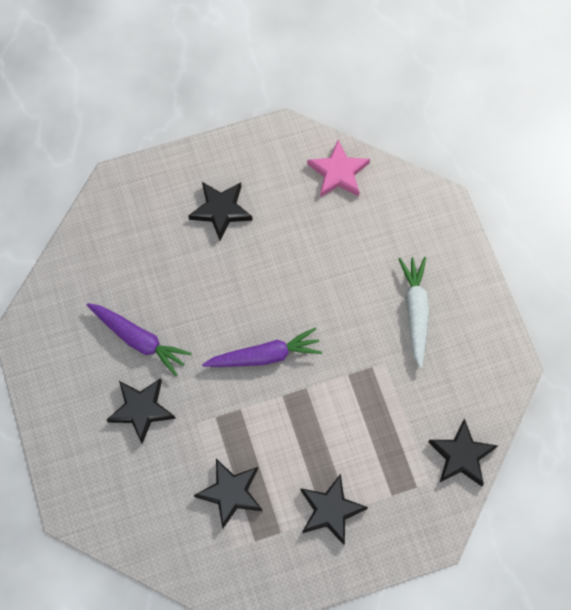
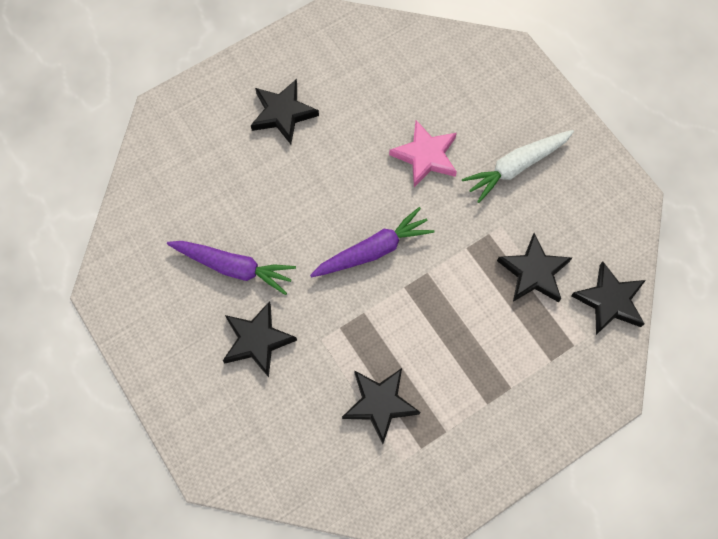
camera: 15 degrees left, 0 degrees up
(330, 510) = (492, 394): black star -> black star (534, 272)
(338, 173) = (394, 47): pink star -> pink star (425, 156)
(415, 312) = (516, 167): white carrot -> white carrot turned 105 degrees counterclockwise

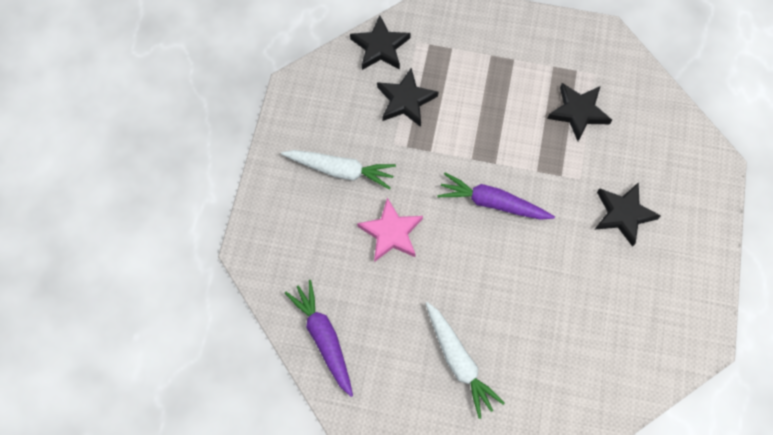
camera: 135 degrees left, 0 degrees up
(234, 267) = (598, 276): purple carrot -> purple carrot (323, 338)
(283, 113) = (459, 361): black star -> white carrot

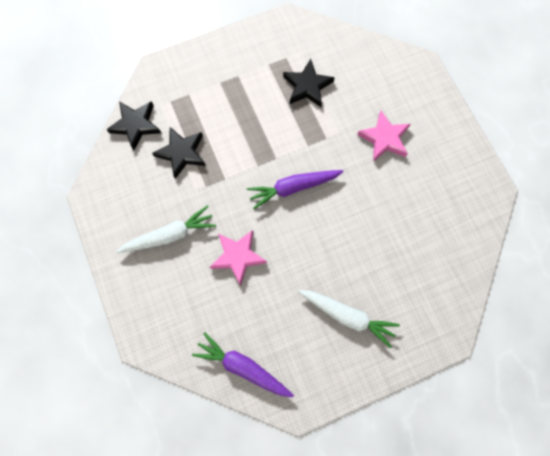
camera: 35 degrees left, 5 degrees up
(623, 214) = (384, 139): black star -> pink star

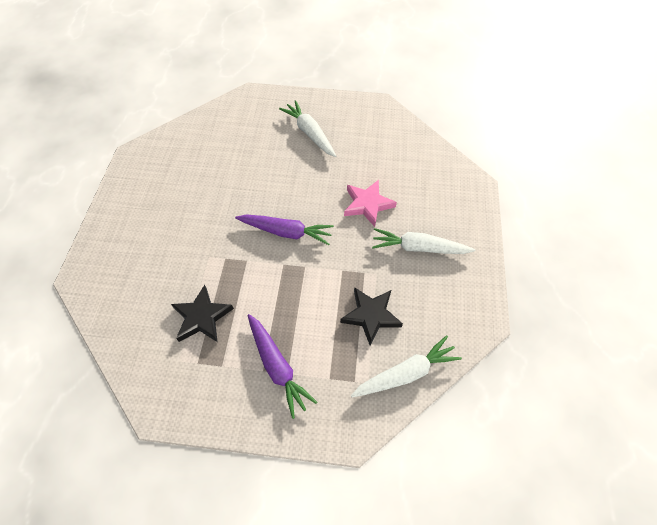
camera: 150 degrees left, 15 degrees down
(136, 125) = (406, 373): black star -> white carrot
(243, 367) = (404, 139): purple carrot -> purple carrot (277, 367)
(384, 139) = (176, 231): pink star -> none

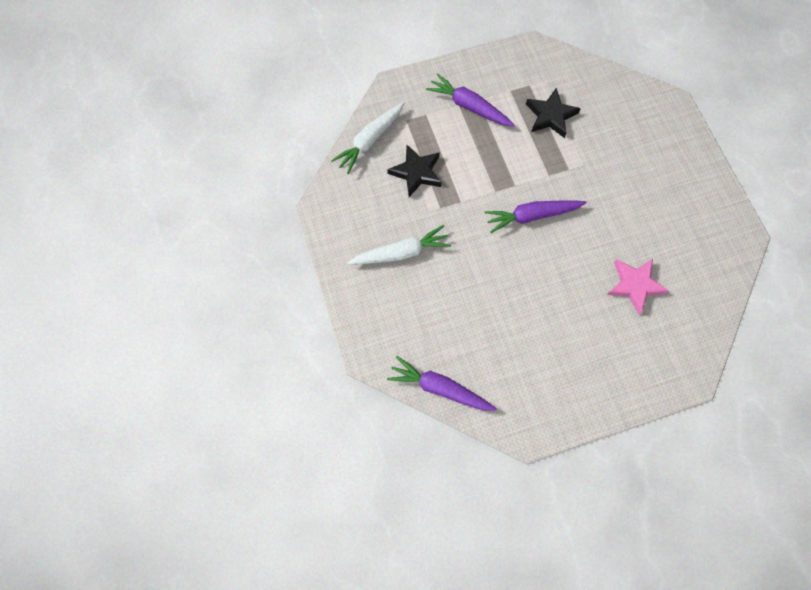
camera: 155 degrees right, 10 degrees up
(309, 133) = (584, 348): white carrot -> none
(367, 204) = (471, 280): pink star -> pink star (635, 285)
(428, 147) = (439, 388): none -> purple carrot

